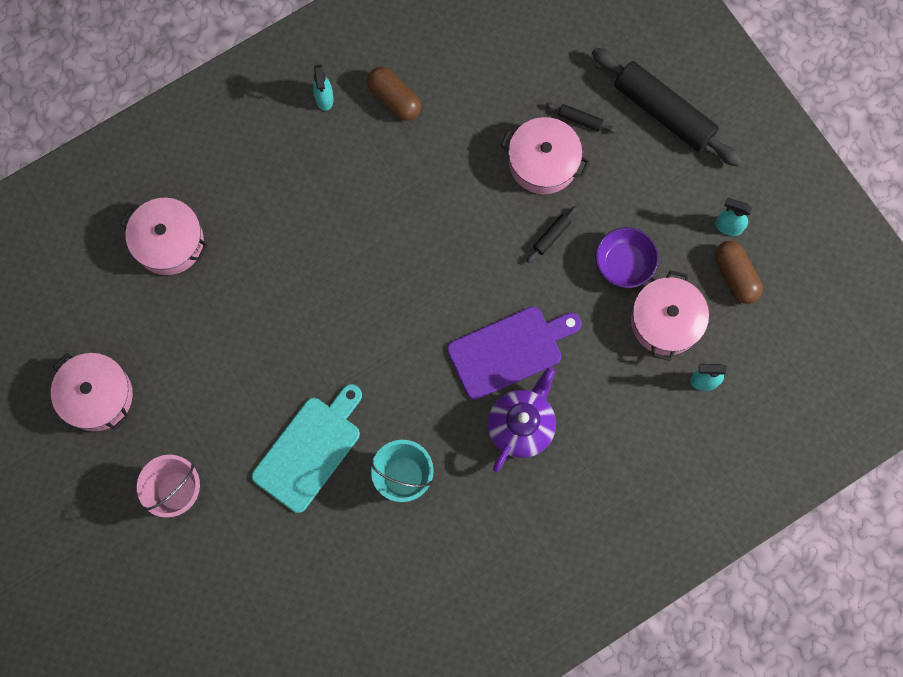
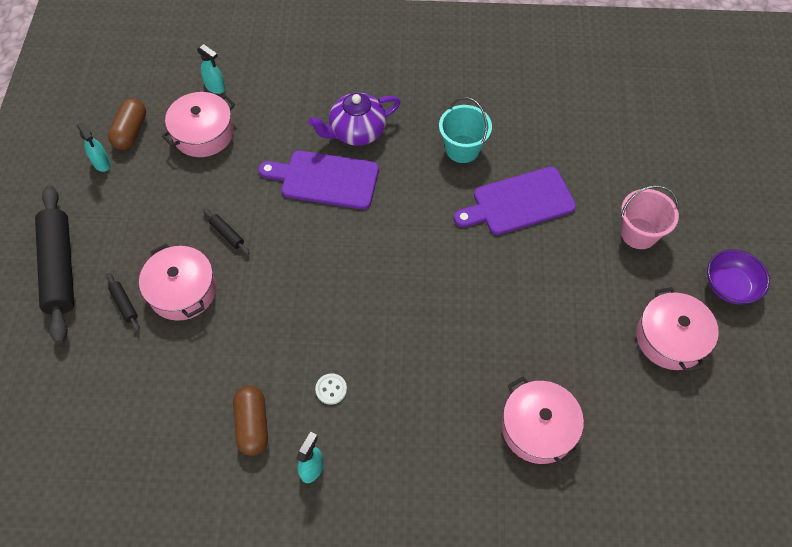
camera: 145 degrees left, 15 degrees down
(310, 450) = (519, 202): turquoise cutting board -> purple cutting board
(354, 164) = (331, 389): none -> white button
(551, 236) = (227, 234): black rolling pin -> black rolling pin turned 60 degrees clockwise
(623, 264) = (195, 184): purple bowl -> purple bowl (729, 286)

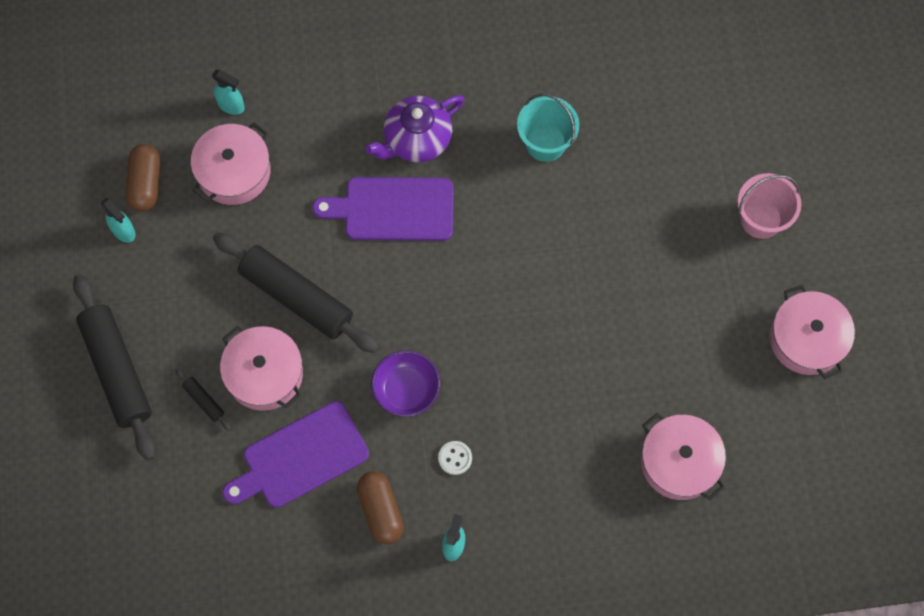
camera: 10 degrees left, 10 degrees up
(227, 234) = (296, 297): black rolling pin -> black rolling pin, size x2.47
(519, 202) = (621, 202): purple cutting board -> purple cutting board (300, 457)
(729, 286) = (865, 267): purple bowl -> purple bowl (406, 390)

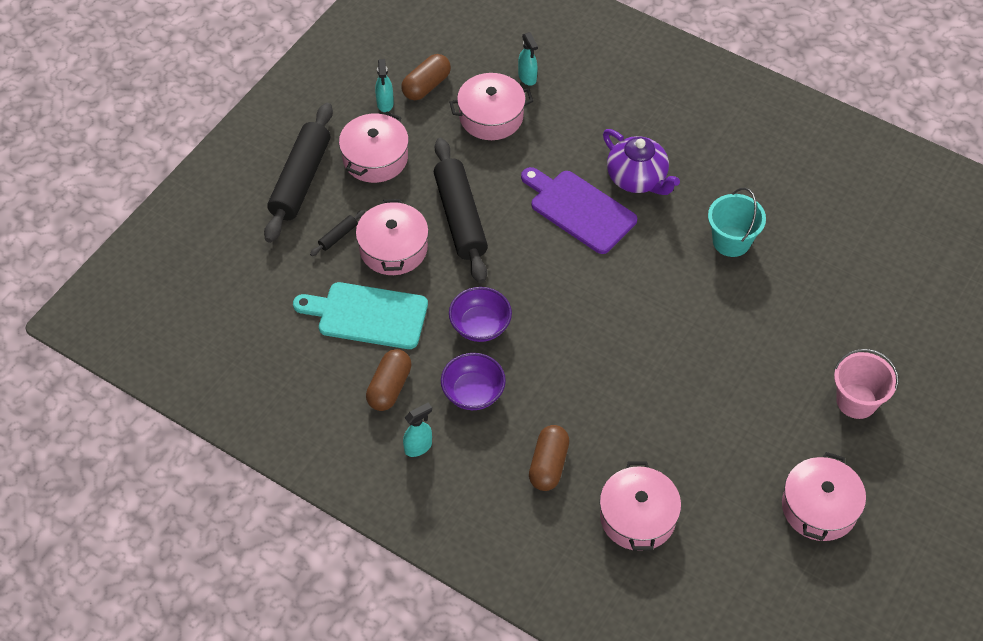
camera: 40 degrees right, 15 degrees down
(166, 295) = (375, 158): none -> pink pot
(204, 401) = (338, 236): black rolling pin -> black rolling pin turned 45 degrees clockwise
(300, 457) = (367, 315): purple cutting board -> turquoise cutting board
(416, 139) = (637, 178): purple teapot -> purple teapot turned 135 degrees counterclockwise
(455, 458) = (473, 393): white button -> purple bowl
(572, 474) = (548, 465): none -> brown capsule

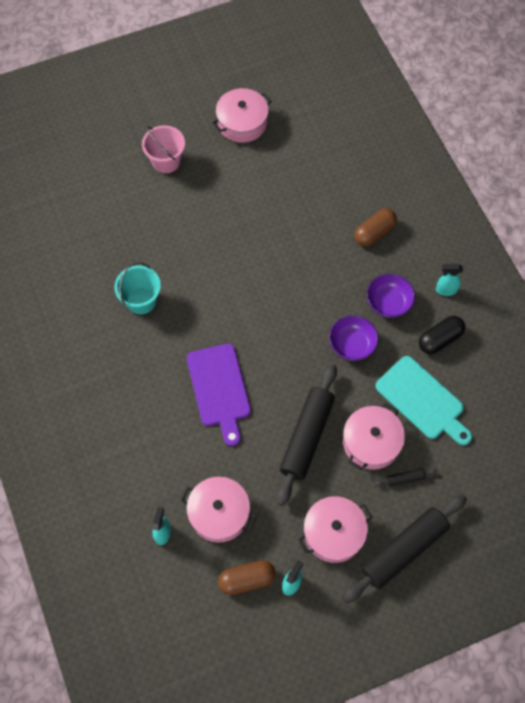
camera: 145 degrees left, 10 degrees up
(389, 387) = (440, 339): brown capsule -> black capsule
(637, 178) = (159, 387): purple teapot -> none
(637, 517) = (345, 175): pink pot -> none

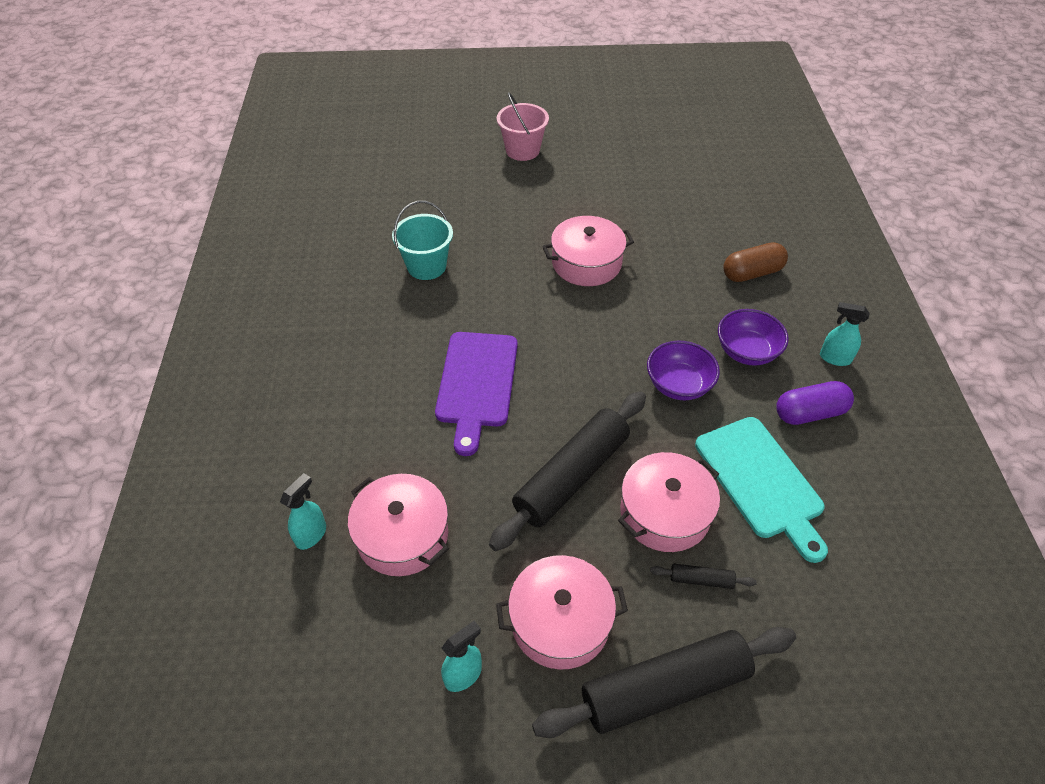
camera: 20 degrees right, 15 degrees down
(242, 123) = (625, 138): pink pot -> pink pot (586, 263)
(247, 579) = (398, 643): brown capsule -> none
(440, 339) = (810, 413): black capsule -> purple capsule

